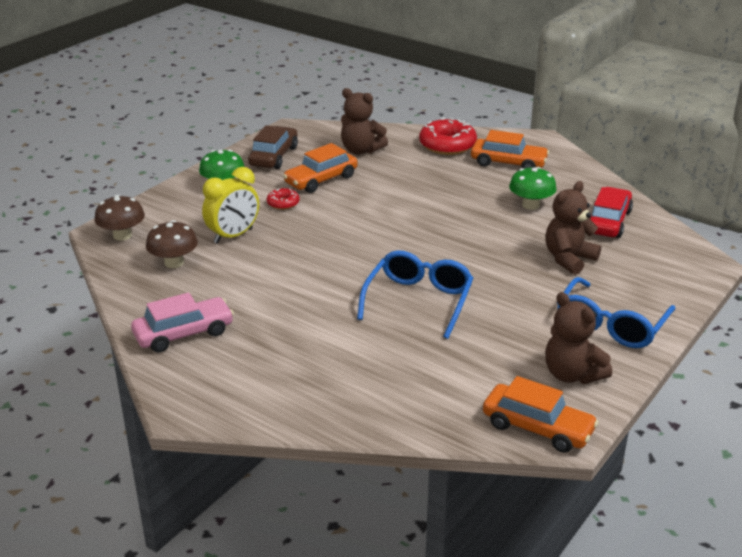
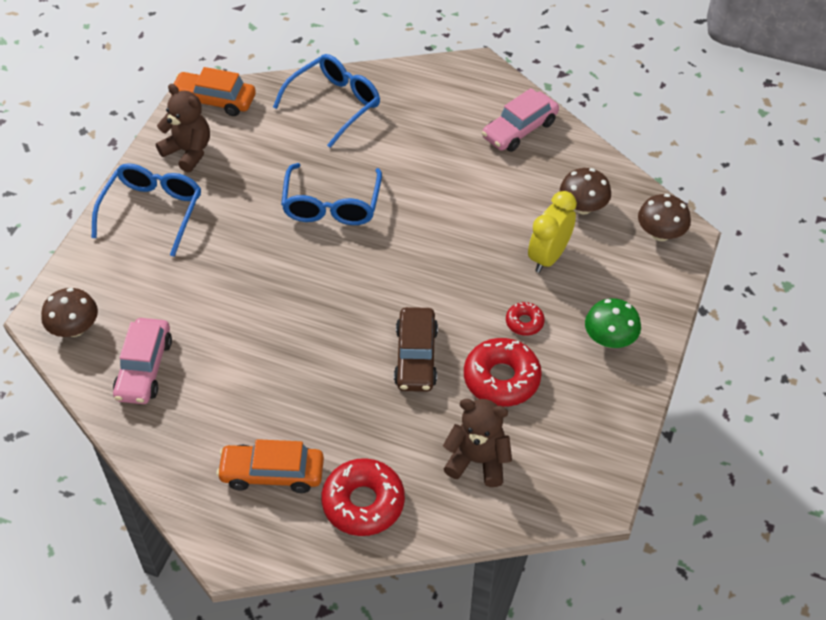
camera: 165 degrees right, 20 degrees up
(274, 156) = (585, 418): brown car -> brown car (416, 357)
(321, 180) = (501, 378): orange car -> red donut
(384, 396) = (334, 104): none -> blue glasses
(531, 205) = (236, 382): green mushroom -> none
(568, 259) = (190, 294): brown teddy bear -> none
(608, 222) = (144, 368): red car -> pink car
(675, 252) = (75, 328): none -> brown mushroom

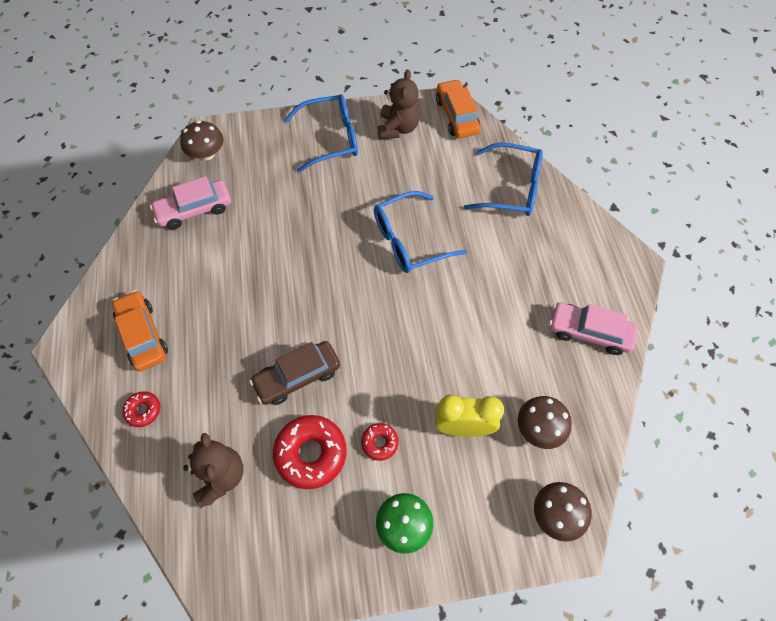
camera: 60 degrees right, 10 degrees up
(363, 503) = (143, 410): red donut -> red donut, size x0.52

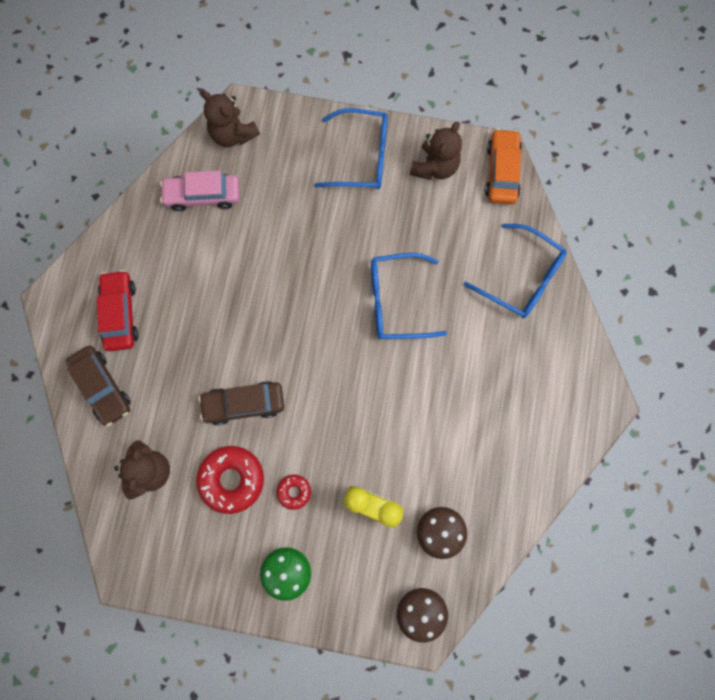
camera: 20 degrees right, 15 degrees up
(143, 335) = (120, 314): orange car -> red car
(143, 410) = (102, 387): red donut -> brown car
(207, 154) = (233, 134): brown mushroom -> brown teddy bear
(589, 332) = (527, 457): pink car -> none

